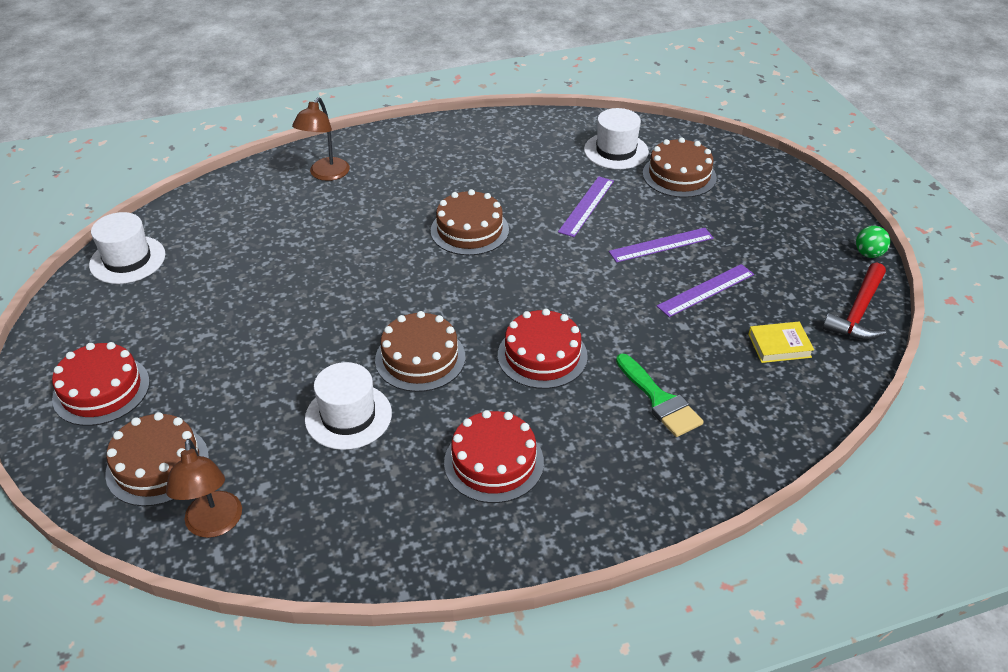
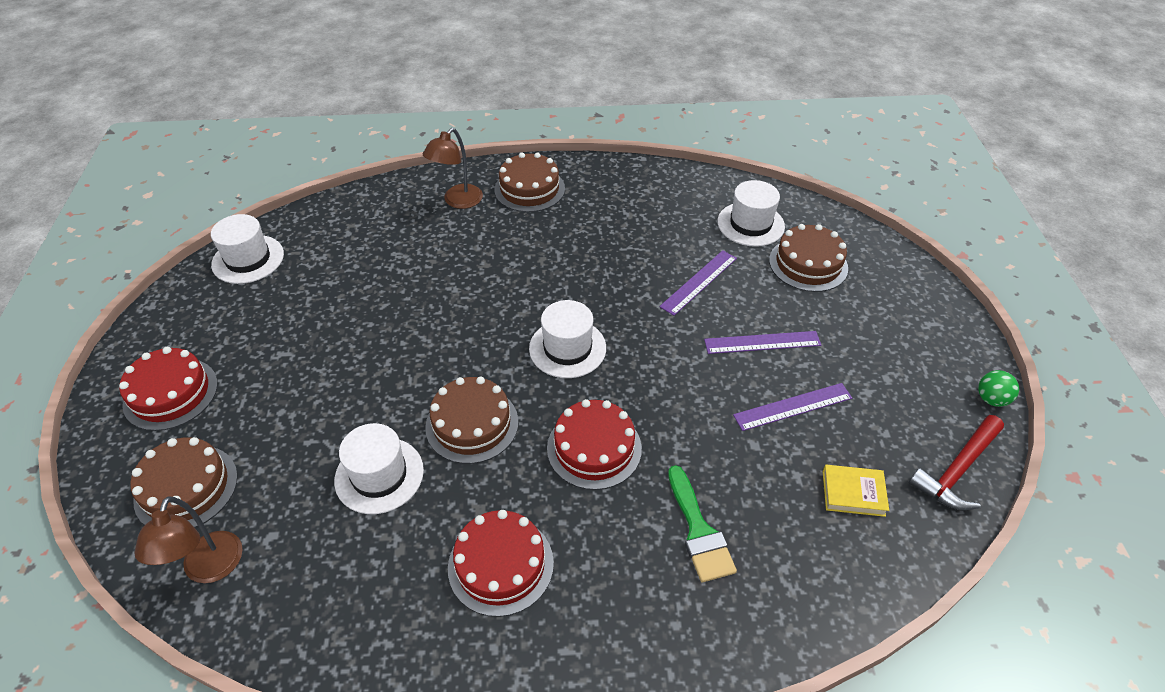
camera: 15 degrees right, 5 degrees up
(469, 230) = (572, 287): brown cake -> brown cake (529, 189)
(485, 280) = (567, 348): none -> white hat

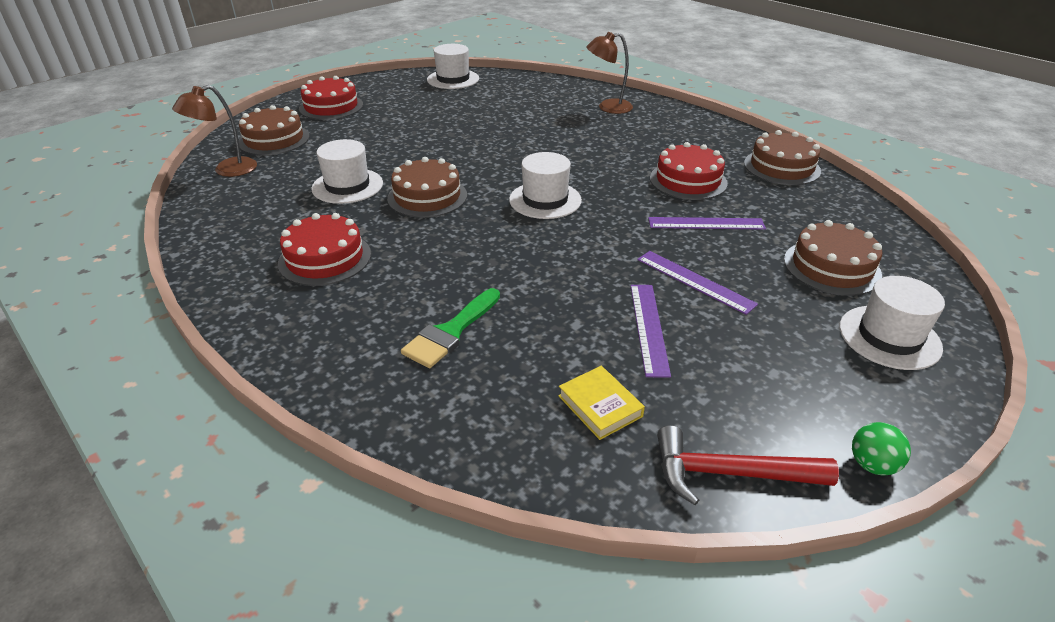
camera: 50 degrees right, 10 degrees down
(529, 189) = (667, 122): brown cake -> brown cake (781, 167)
(594, 448) = (469, 250): red cake -> red cake (688, 180)
(750, 224) = (819, 219): white hat -> white hat (889, 337)
(793, 406) = (649, 328): purple ruler -> purple ruler turned 60 degrees clockwise

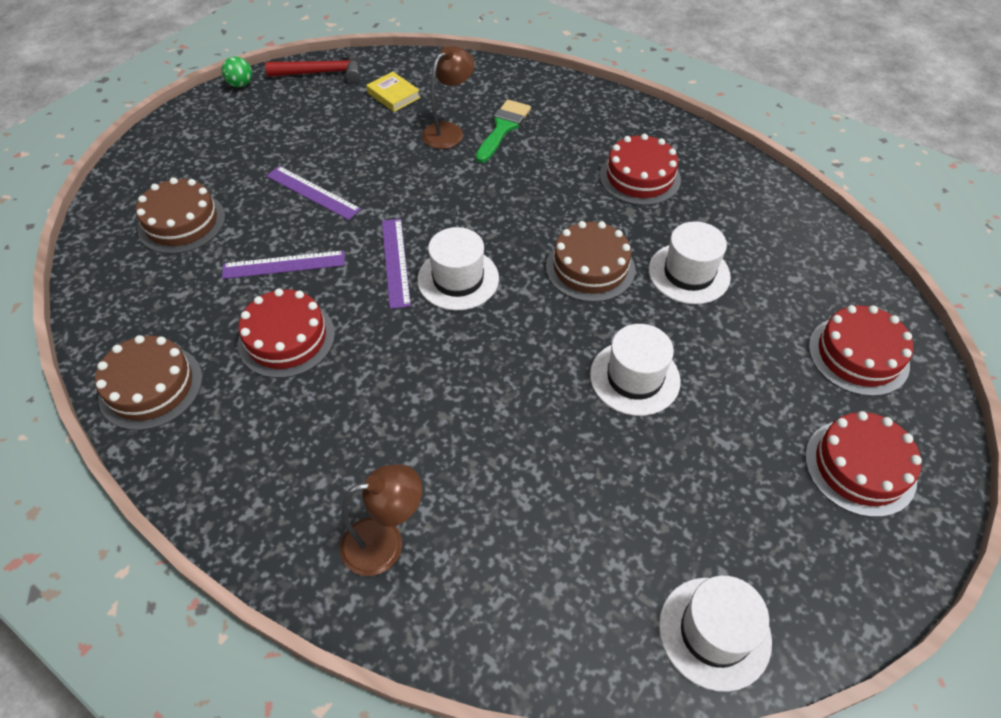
camera: 170 degrees right, 15 degrees up
(227, 170) = (849, 282): brown lamp -> brown lamp (449, 131)
(274, 139) = (858, 355): brown cake -> red cake
(649, 328) = (357, 147): purple ruler -> purple ruler (395, 262)
(889, 337) = (176, 161): white hat -> white hat (634, 378)

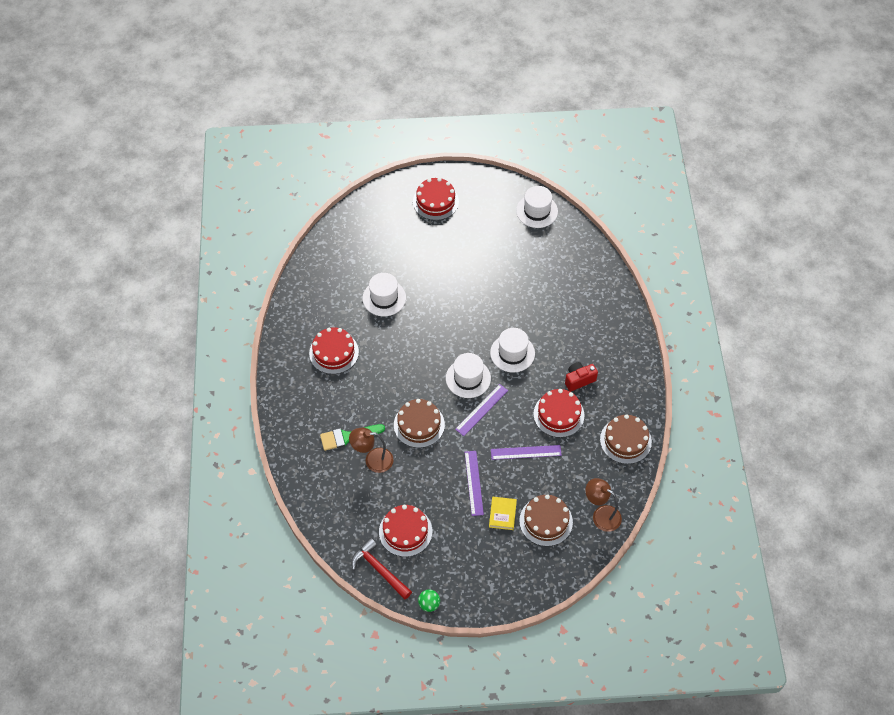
camera: 130 degrees left, 5 degrees up
(284, 265) = (526, 452): purple ruler -> purple ruler turned 45 degrees counterclockwise
(305, 406) = (579, 380): none -> red camera
(385, 542) = (598, 312): brown lamp -> brown lamp (601, 515)
(393, 95) = (366, 513): yellow book -> yellow book (502, 514)
(590, 267) = (414, 335): brown cake -> brown cake (419, 425)
(634, 378) = (459, 284): white hat -> white hat (512, 353)
(858, 355) = (379, 222): red cake -> red cake (405, 531)

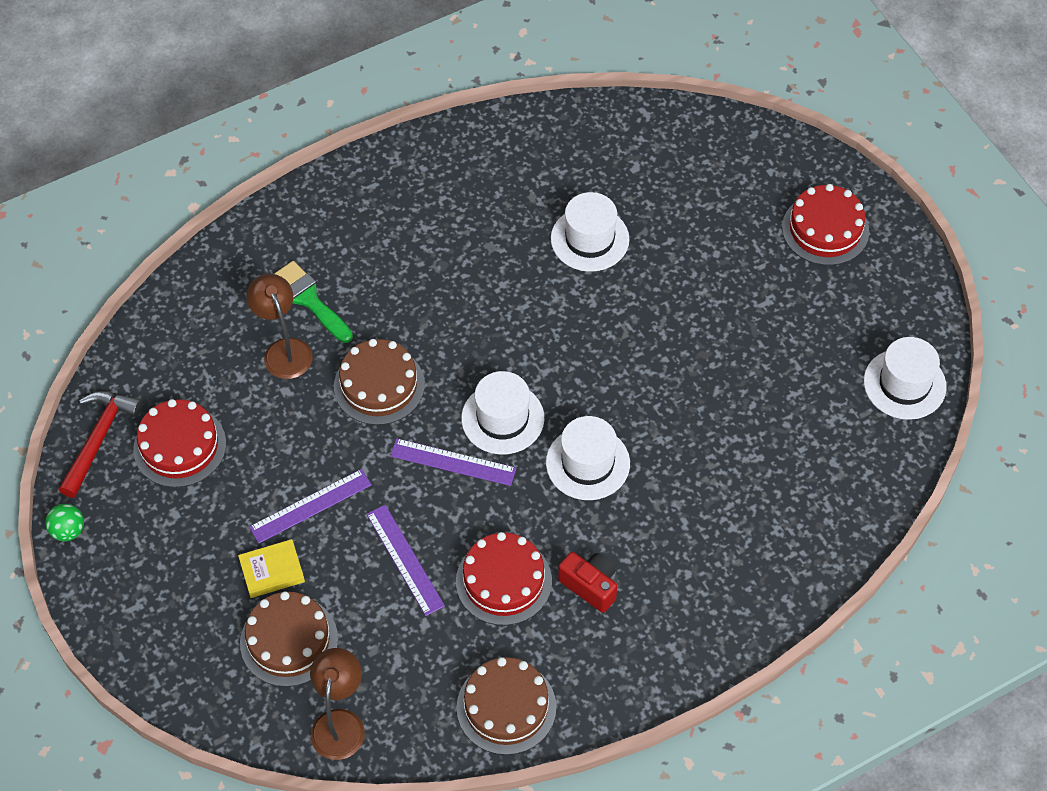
camera: 65 degrees right, 0 degrees up
(334, 352) = (450, 217): red cake -> none

